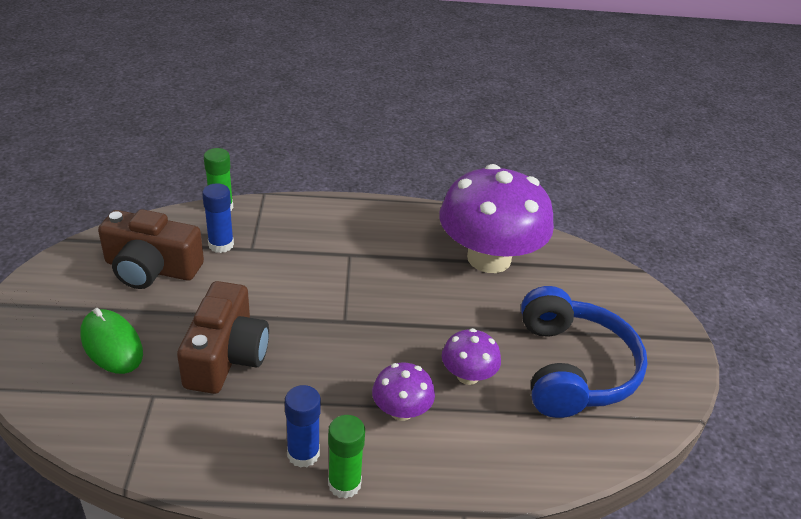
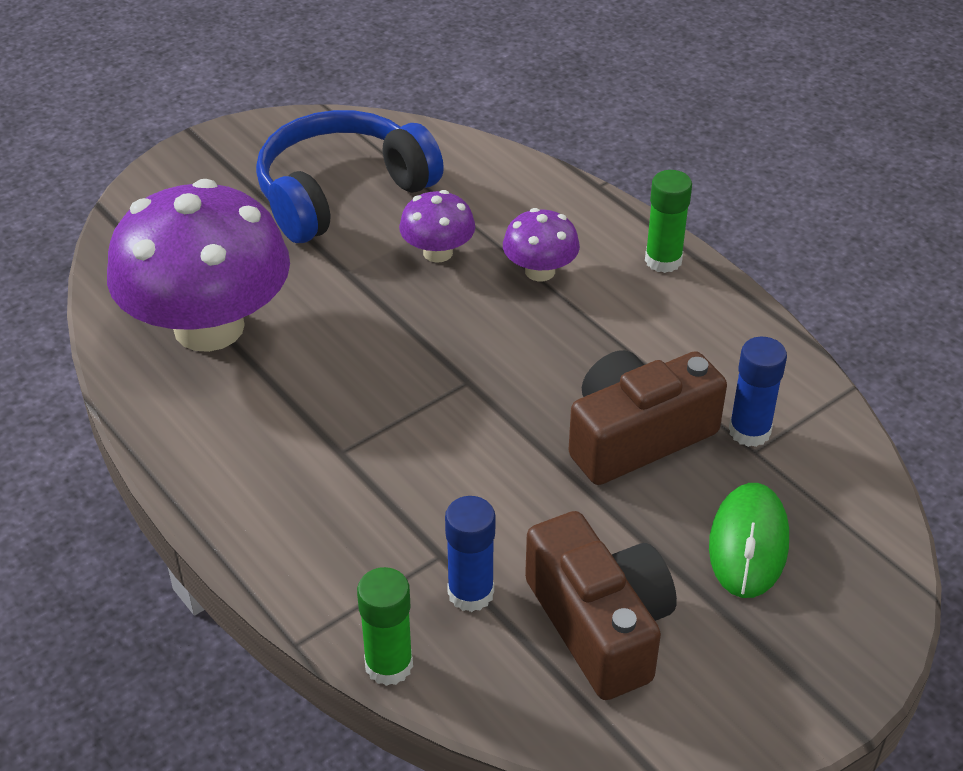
camera: 125 degrees left, 5 degrees up
(303, 454) = (669, 302): blue glue stick -> blue glue stick (749, 431)

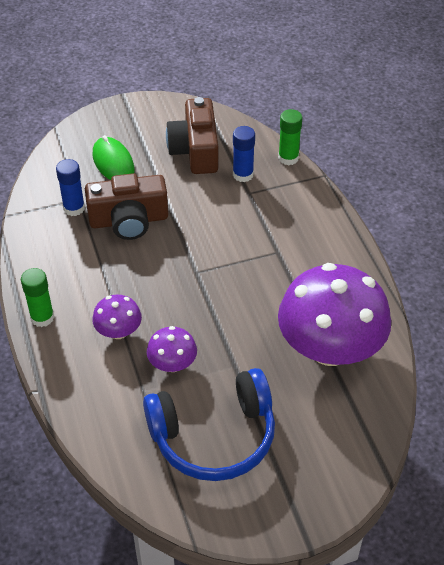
camera: 160 degrees left, 5 degrees up
(748, 544) = (113, 162): green mouse -> green mouse turned 60 degrees counterclockwise

